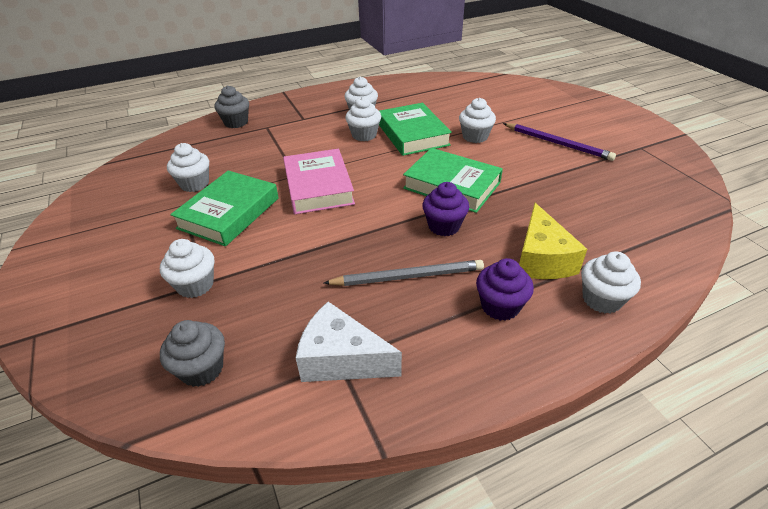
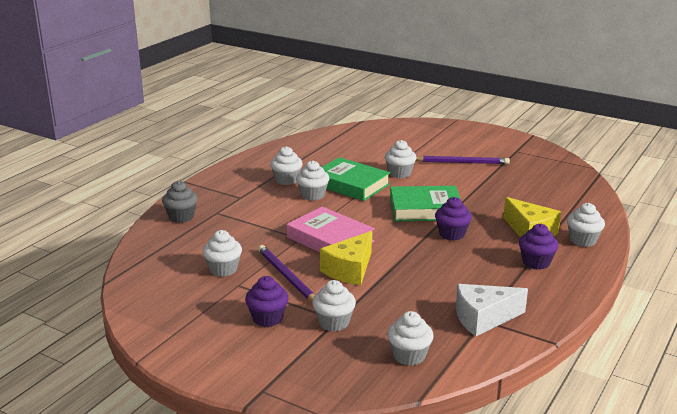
camera: 35 degrees left, 15 degrees down
(153, 252) = (267, 318): none -> purple cupcake
(202, 369) = (409, 356): grey cupcake -> white cupcake
(229, 213) = (287, 277): green book -> purple pencil
(290, 228) = (350, 270): none -> yellow cheese
(407, 276) = (466, 268): grey pencil -> none

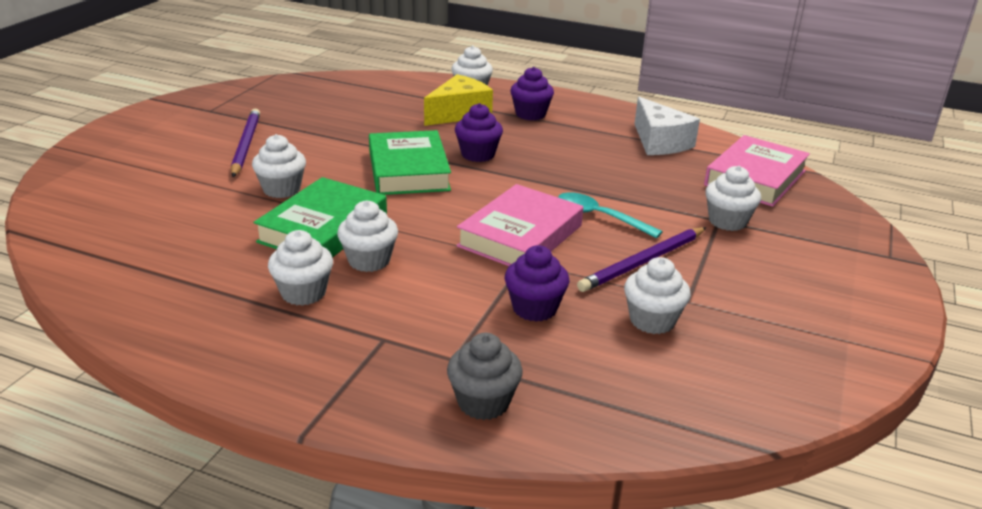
camera: 100 degrees left, 5 degrees up
(267, 318) = (752, 267): purple cupcake -> purple cupcake (534, 308)
(350, 270) = (600, 217): yellow cheese -> turquoise spoon
(409, 356) = (755, 178): white cupcake -> pink book

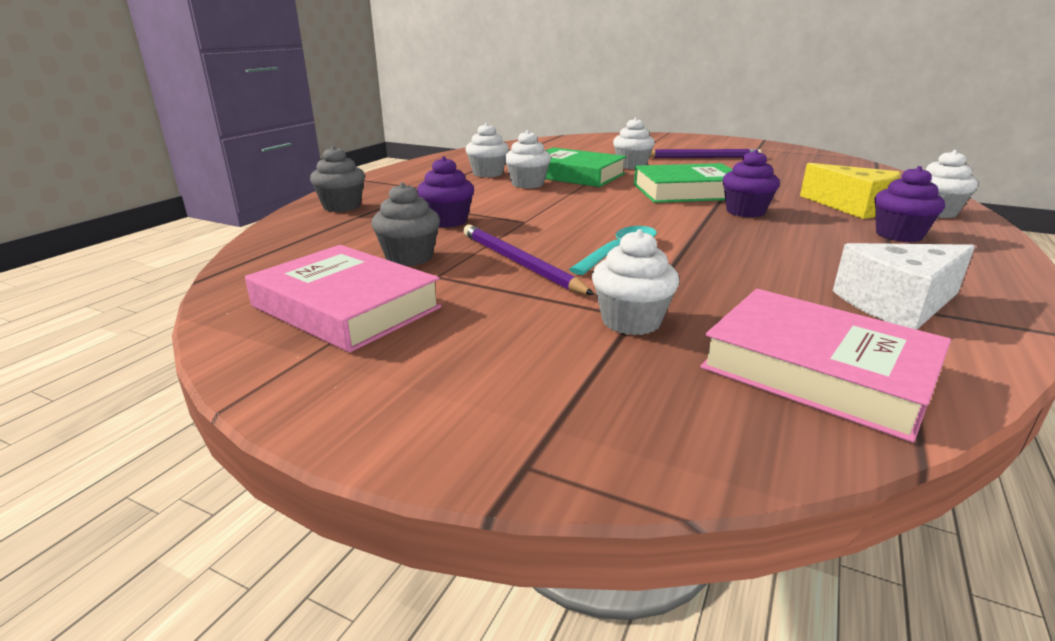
camera: 95 degrees right, 5 degrees down
(520, 236) = (571, 221): pink book -> pink book (346, 307)
(652, 320) = (409, 257): white cupcake -> grey cupcake

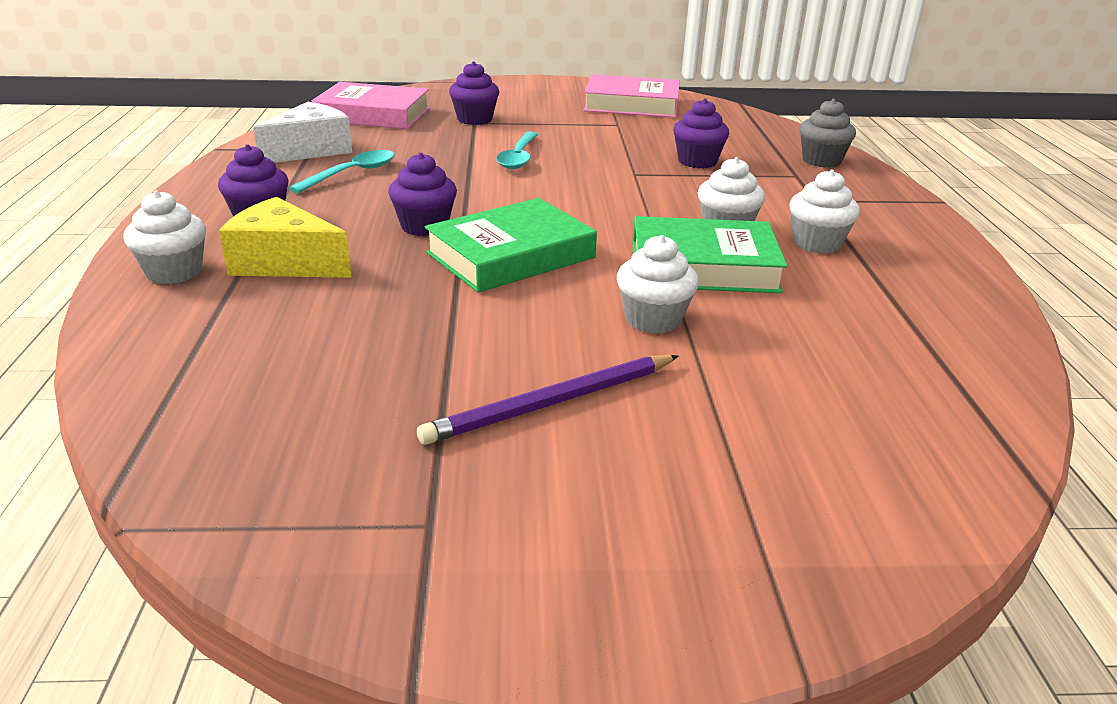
camera: 150 degrees right, 5 degrees up
(409, 257) = (658, 130): grey cupcake -> none
(519, 263) = (579, 138): purple pencil -> none
(631, 321) = (474, 119): white cupcake -> purple cupcake
(822, 262) = (352, 174): none -> turquoise spoon

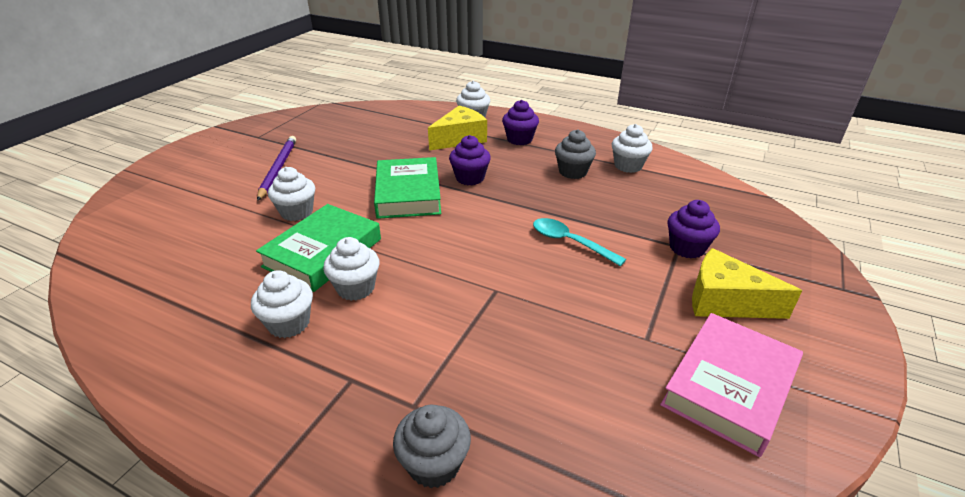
camera: 120 degrees right, 5 degrees up
(310, 150) = (628, 166): white cheese -> white cupcake
(352, 174) = (573, 172): turquoise spoon -> grey cupcake
(373, 115) = (712, 202): pink book -> none
(540, 107) = (725, 301): none -> yellow cheese
(697, 161) = (499, 345): purple cupcake -> none

